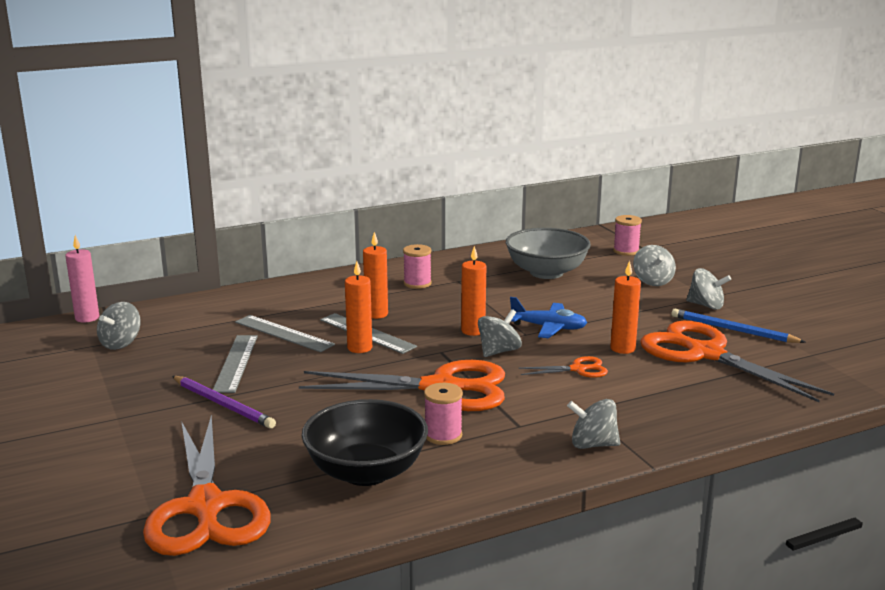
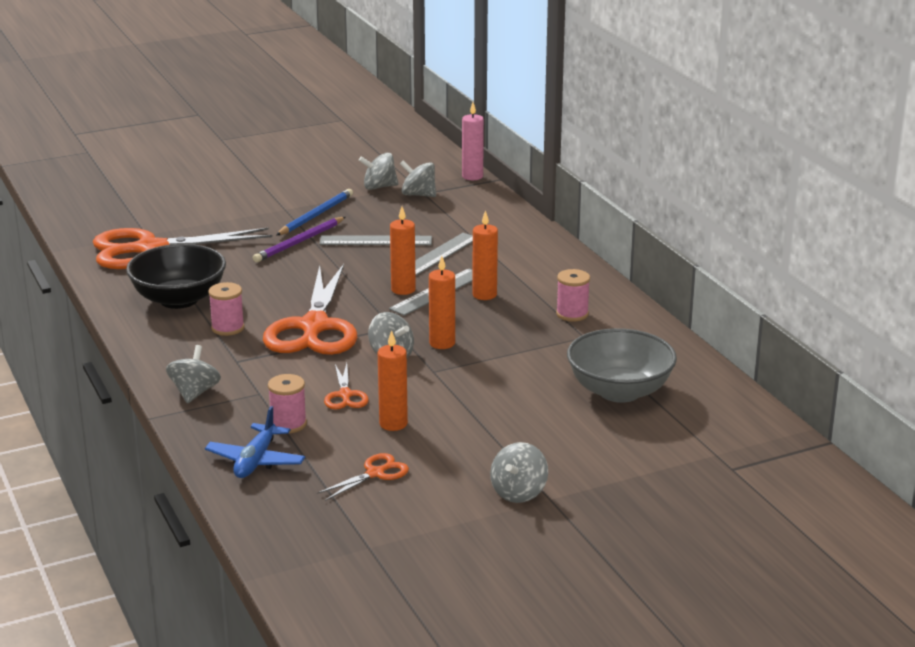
camera: 90 degrees right, 5 degrees up
(548, 328) = (449, 384): blue plane -> blue plane (256, 461)
(626, 251) = (714, 453): pink spool -> pink spool (288, 424)
(652, 281) = (599, 463): grey spinning top -> grey spinning top (379, 187)
(705, 354) = (375, 473): orange scissors -> orange scissors, size x0.44
(733, 330) = (441, 502): blue pencil -> blue pencil (315, 215)

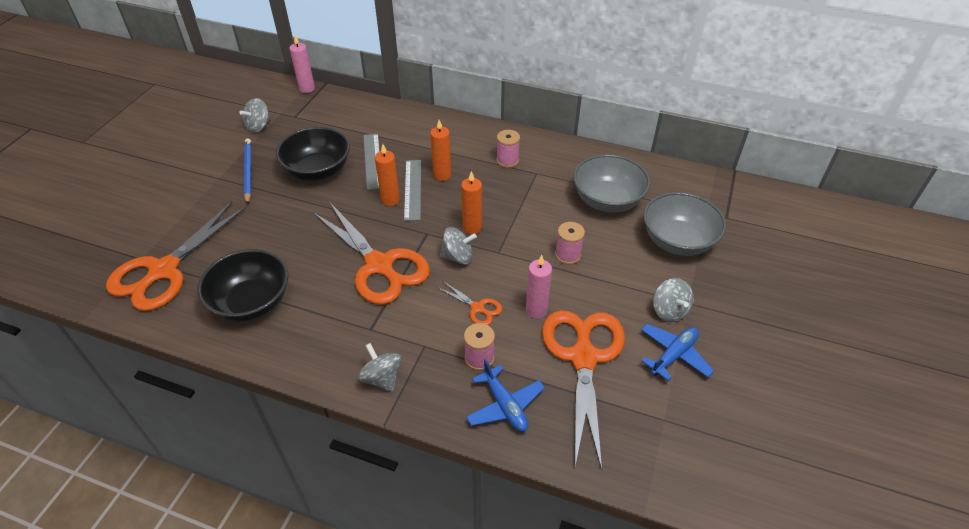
camera: 45 degrees left, 20 degrees up
(227, 328) = (323, 305): pink spool -> pink spool (568, 255)
(299, 242) = (268, 200): purple pencil -> none
(375, 473) = (583, 358): orange scissors -> orange scissors, size x2.27
(376, 241) = (318, 171): grey ruler -> black bowl
(393, 424) = (536, 310): orange candle -> pink candle
(418, 195) = (293, 119): grey spinning top -> none
(460, 519) = (673, 355): none -> blue plane
(633, 456) = (677, 241): none -> grey bowl

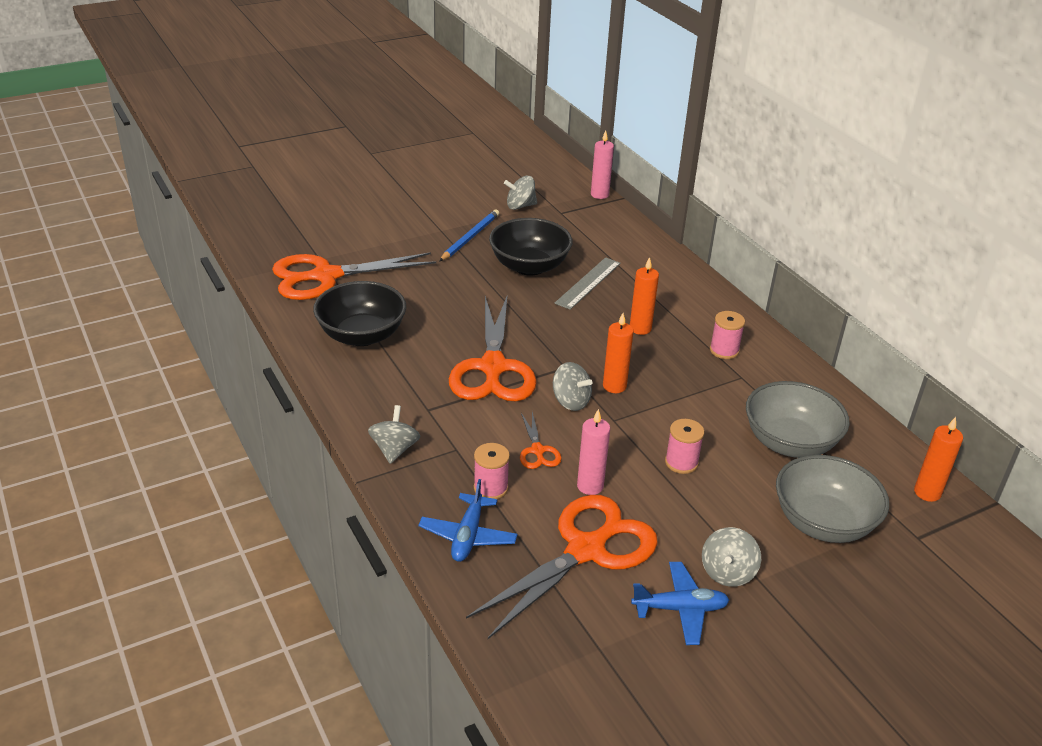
camera: 40 degrees right, 10 degrees down
(390, 200) = (565, 323): orange candle -> orange candle (927, 492)
(412, 189) = (597, 325): grey ruler -> none

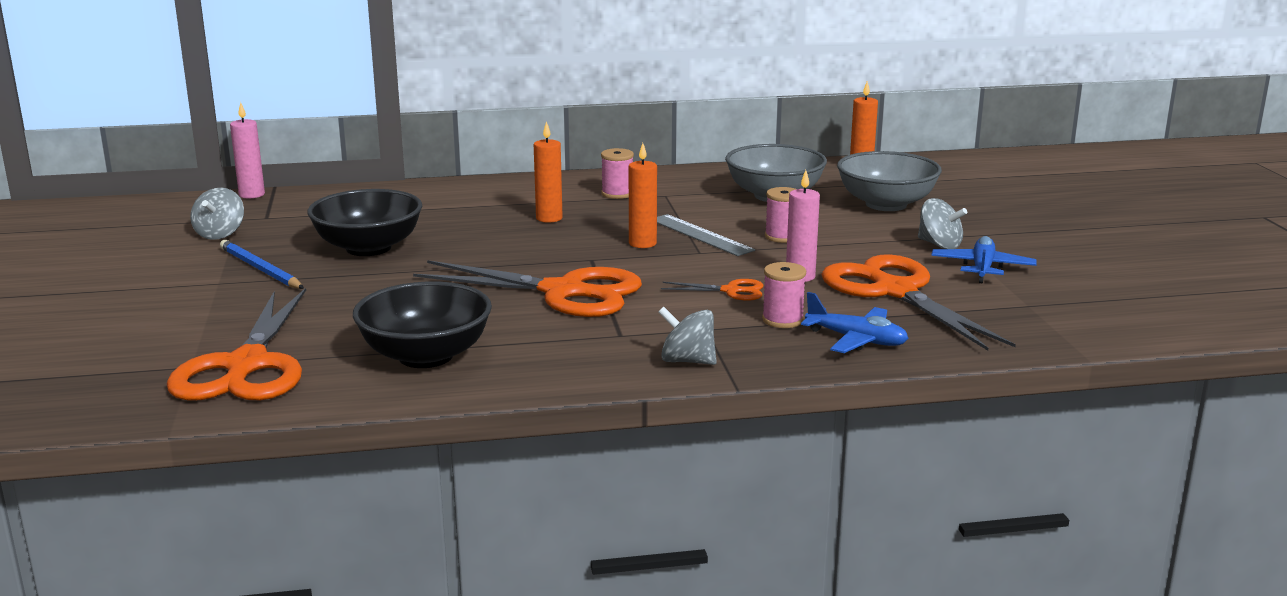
camera: 70 degrees left, 15 degrees down
(570, 401) = (655, 265): grey spinning top -> none
(588, 283) = (437, 226): grey ruler -> grey ruler (701, 235)

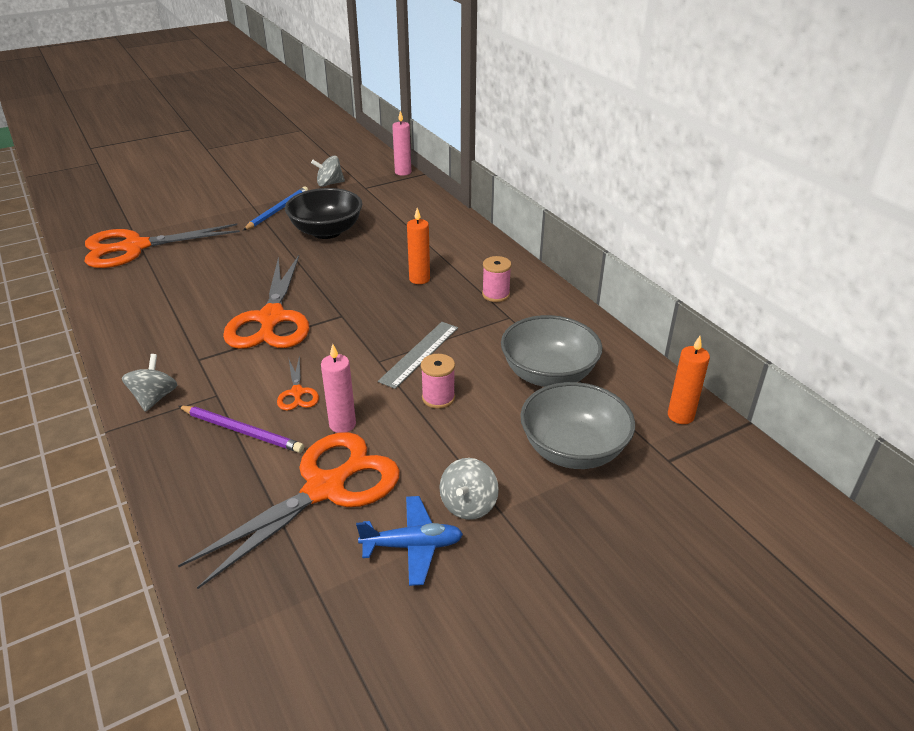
camera: 70 degrees right, 15 degrees up
(426, 356) = (153, 296): black bowl -> none
(642, 243) = (385, 330): orange candle -> none
(782, 320) = (241, 431): pink spool -> purple pencil
(856, 340) = (206, 479): blue plane -> none

